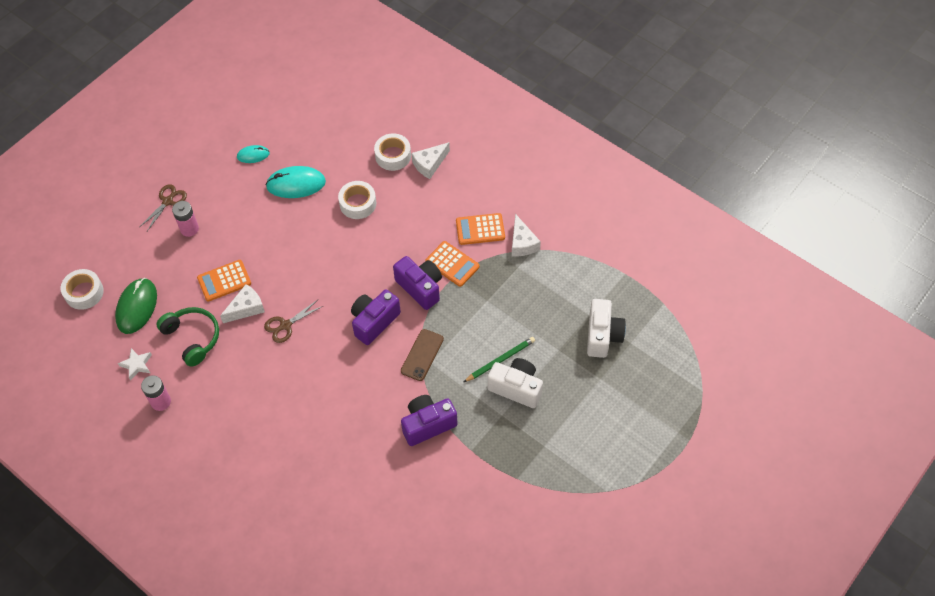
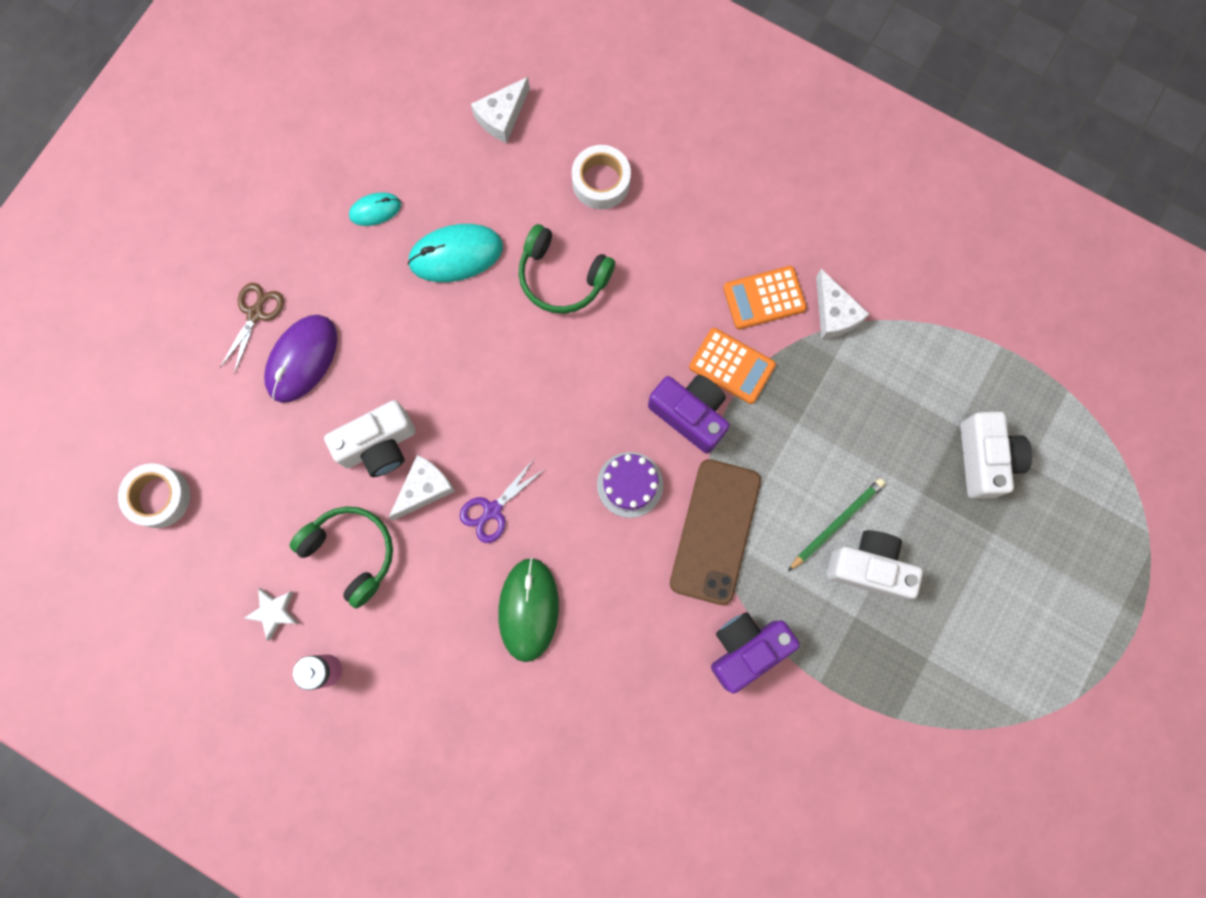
camera: 10 degrees left, 20 degrees up
(136, 307) = (250, 511): green mouse -> green mouse (528, 609)
(189, 229) = (302, 359): pink battery -> purple mouse
(224, 281) = (379, 445): orange calculator -> white camera
(285, 325) = (492, 510): brown scissors -> purple scissors
(358, 203) = (562, 277): white tape -> green headphones
(374, 322) = (630, 484): purple camera -> purple cake
(422, 355) = (715, 531): brown phone -> brown phone, size x1.63
(429, 164) = (662, 190): white cheese -> white cheese (502, 116)

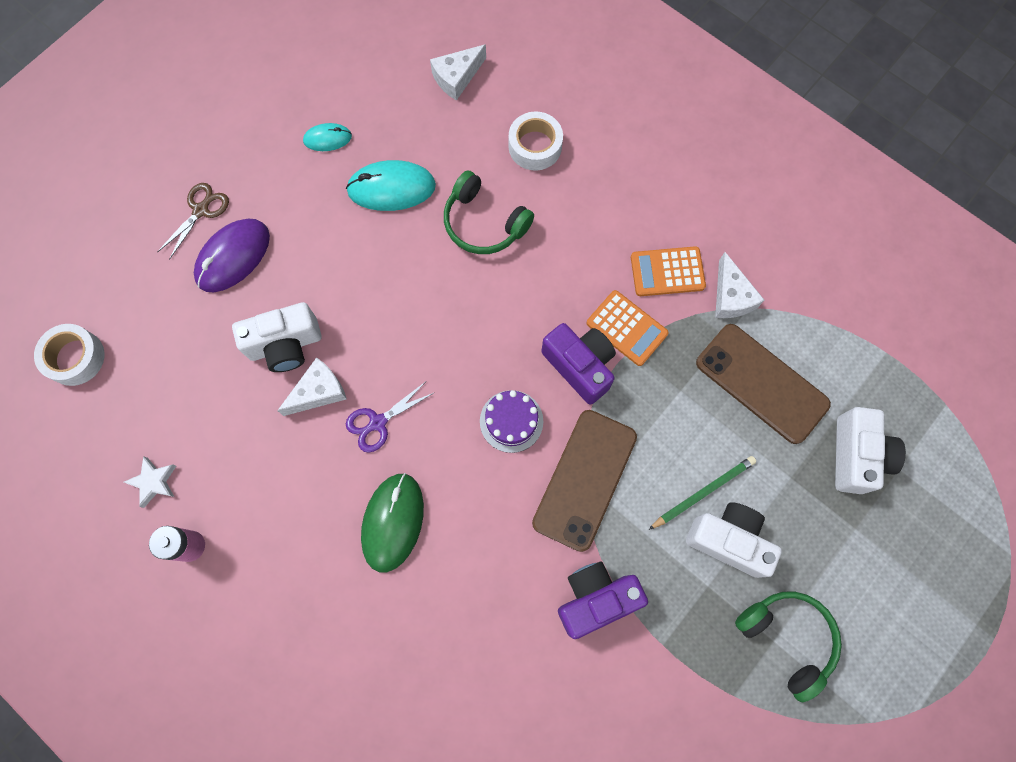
camera: 10 degrees right, 5 degrees down
(351, 553) = (238, 439): green headphones -> green headphones (787, 638)
(879, 400) = (761, 383): none -> brown phone

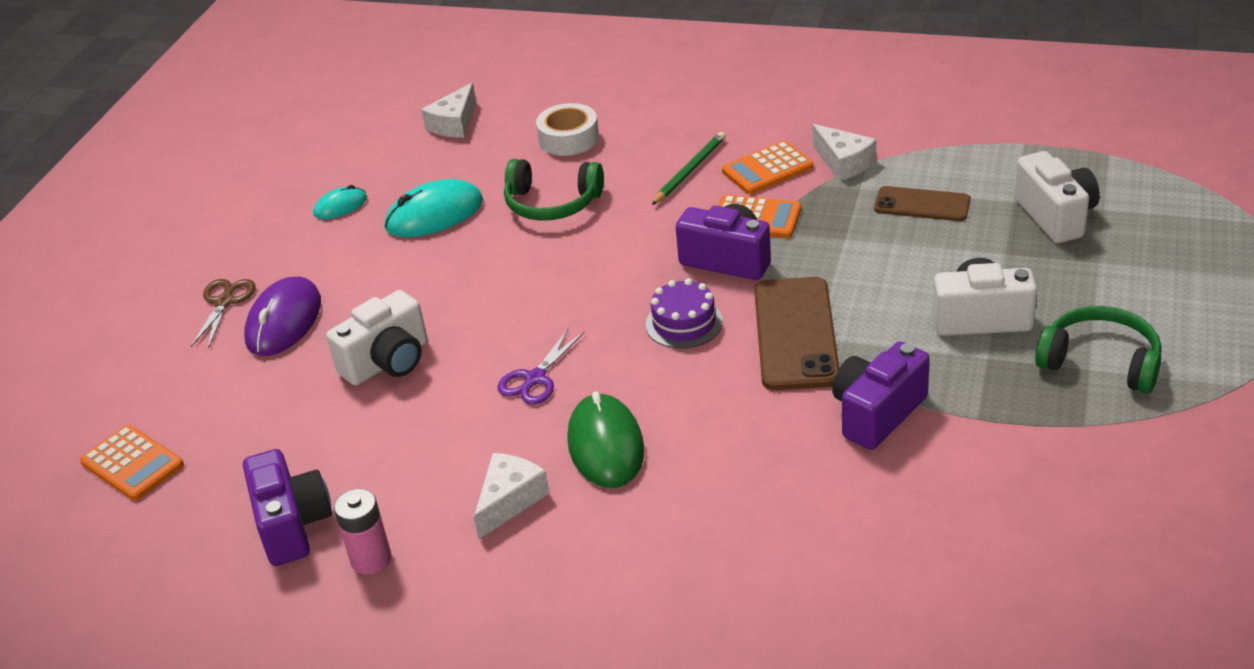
camera: 20 degrees left, 35 degrees down
(75, 358) = (132, 464): white tape -> orange calculator
(154, 482) = (292, 525): white star -> purple camera
(318, 391) = (450, 381): white cheese -> white cheese (510, 500)
(703, 492) = (926, 296): green pencil -> green pencil (690, 171)
(761, 383) = (922, 205): brown phone -> brown phone, size x0.61

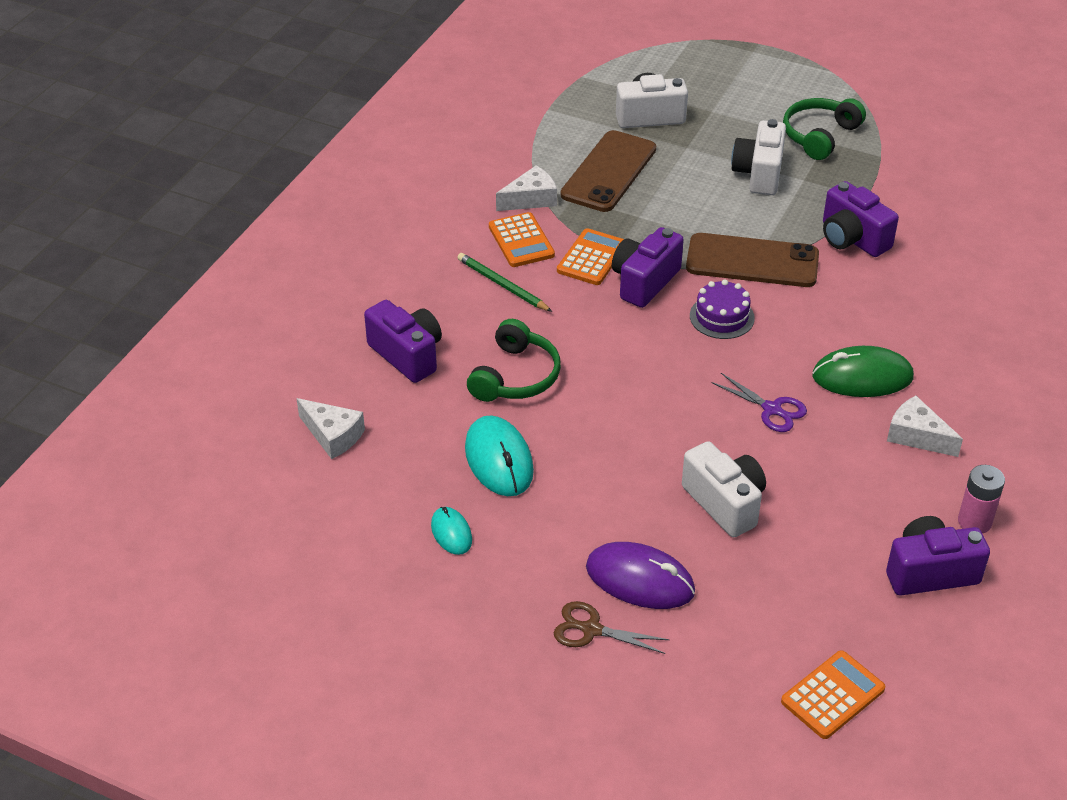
camera: 85 degrees left, 5 degrees up
(569, 138) = (407, 355): white tape -> purple camera
(922, 205) = (609, 172): brown phone -> brown phone, size x1.63

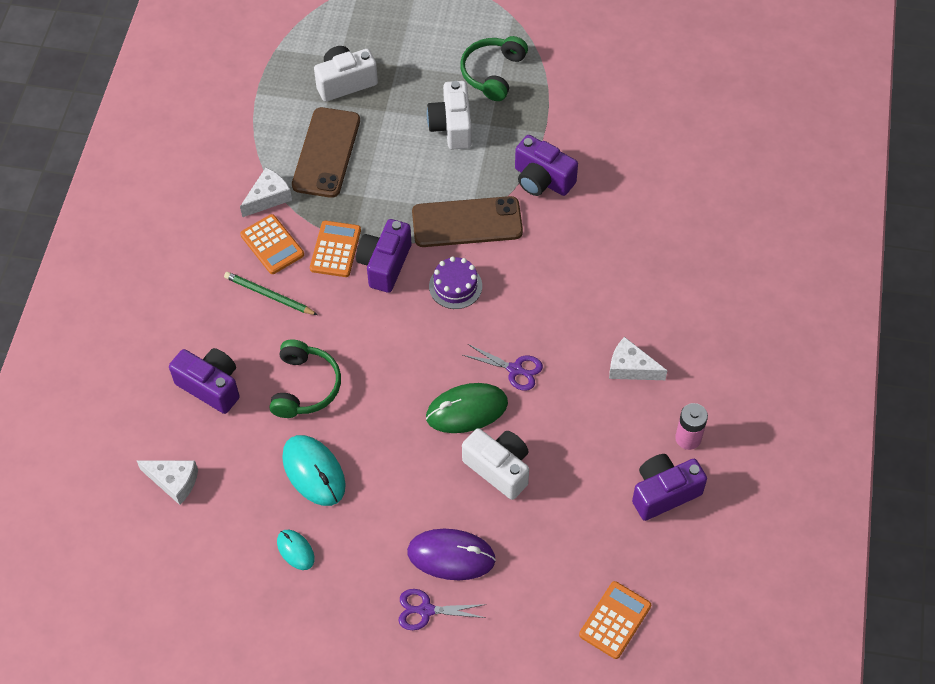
camera: 15 degrees left, 15 degrees up
(591, 629) = (425, 610): brown scissors -> purple scissors
(862, 377) = (578, 320): green mouse -> green mouse (467, 410)

